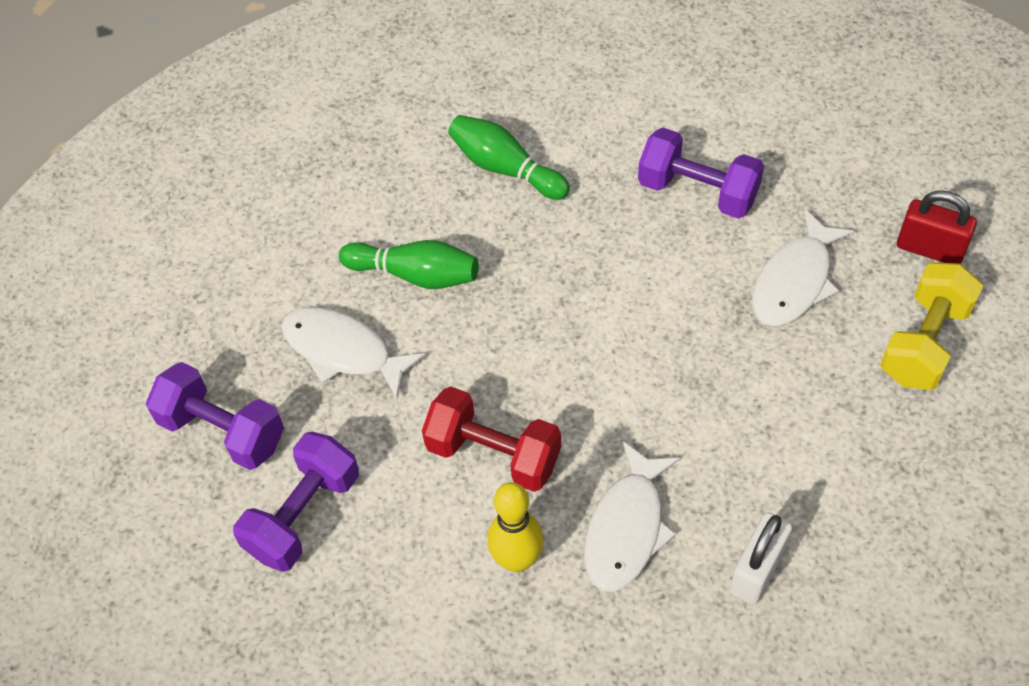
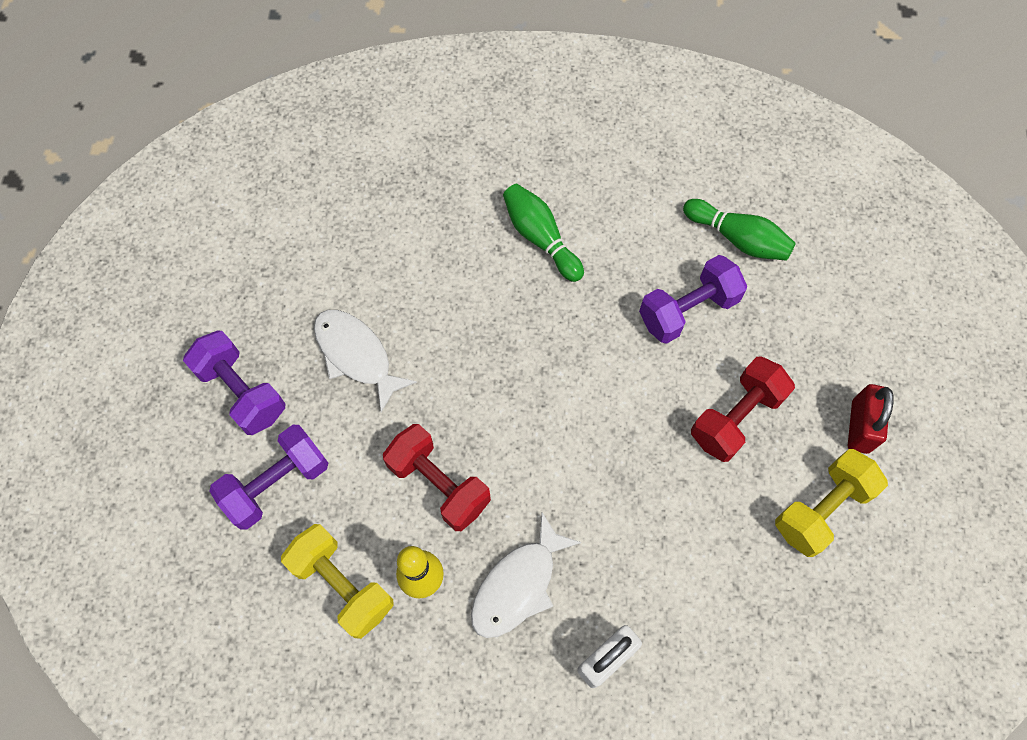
camera: 15 degrees right, 10 degrees up
(415, 274) = (435, 308): green bowling pin -> green bowling pin (738, 239)
(424, 596) = (342, 585): none -> yellow dumbbell
(698, 191) = (687, 310): purple dumbbell -> purple dumbbell turned 75 degrees counterclockwise
(794, 281) = (736, 417): white fish -> red dumbbell
(929, 249) = (860, 426): red padlock -> red padlock turned 60 degrees clockwise

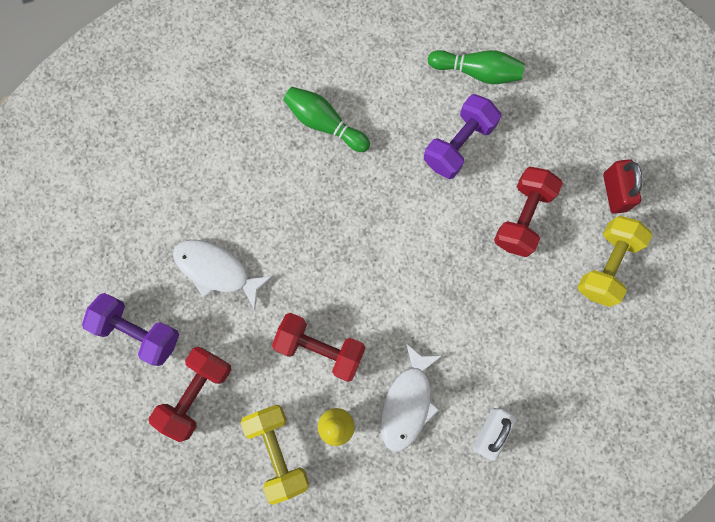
camera: 20 degrees left, 10 degrees up
(277, 483) = (196, 393): purple dumbbell -> red dumbbell
(342, 585) = (278, 451): yellow dumbbell -> yellow dumbbell turned 45 degrees clockwise

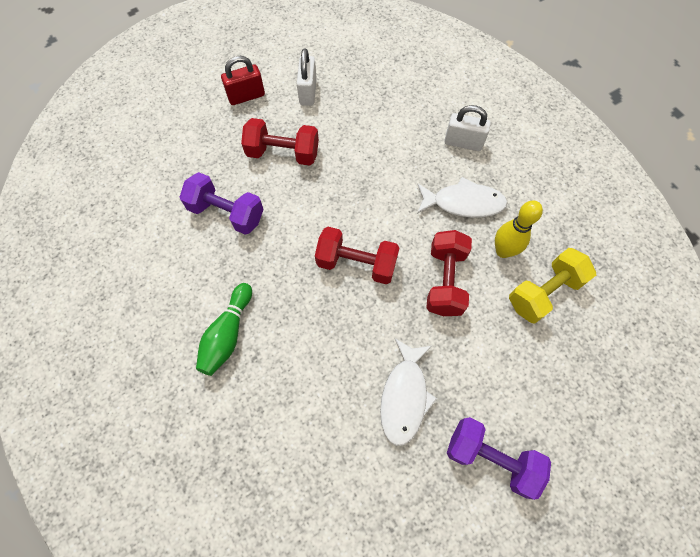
camera: 105 degrees left, 10 degrees down
(138, 331) = (491, 458): purple dumbbell -> purple dumbbell turned 75 degrees counterclockwise
(196, 393) = (526, 379): red dumbbell -> red dumbbell (356, 263)
(477, 72) = (152, 213): green bowling pin -> none
(606, 265) = (308, 92): yellow dumbbell -> white padlock

